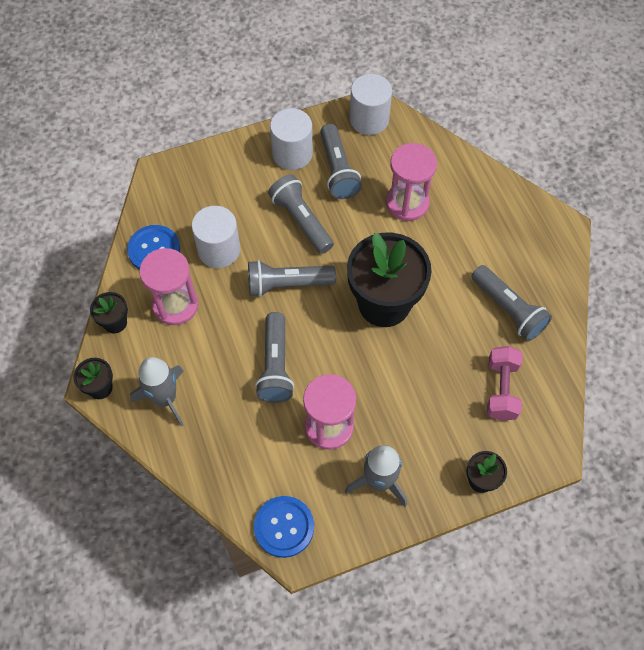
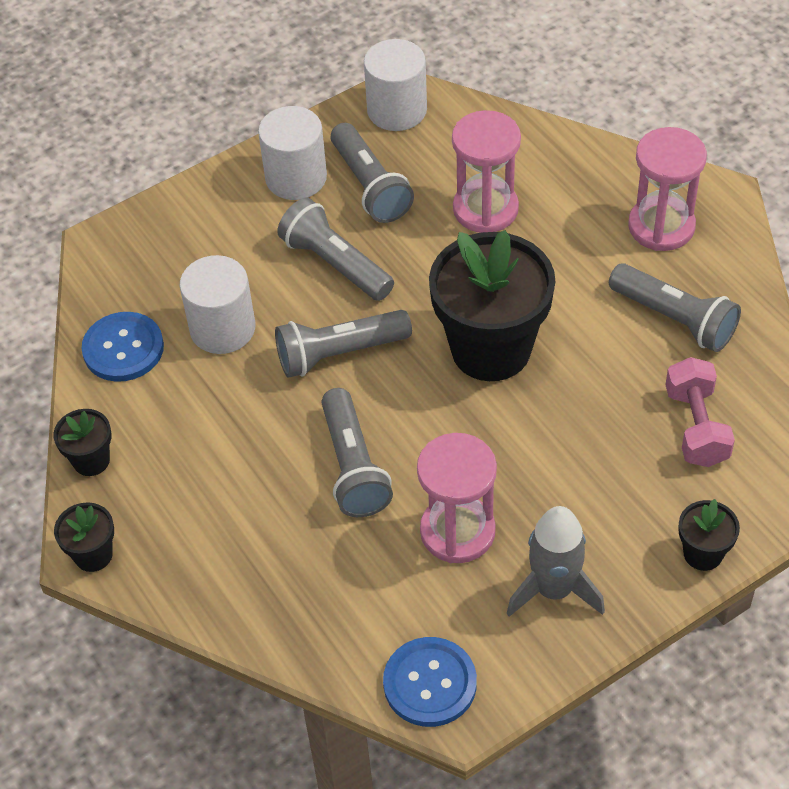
camera: 10 degrees left, 10 degrees down
(165, 399) = (198, 548): grey rocket -> none
(175, 305) = (177, 417): pink hourglass -> pink hourglass (661, 226)

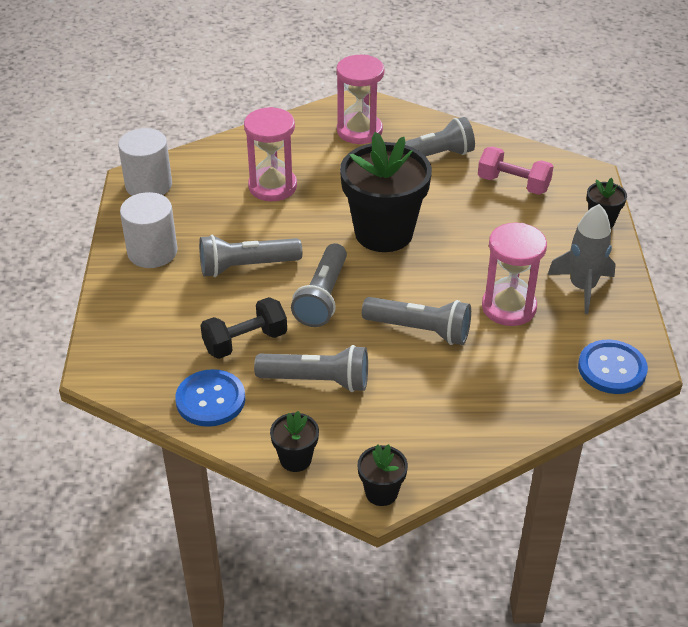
camera: 60 degrees left, 10 degrees down
(222, 328) = (245, 342): white cylinder -> black dumbbell
(370, 186) = (198, 224): grey flashlight -> grey flashlight (317, 381)

